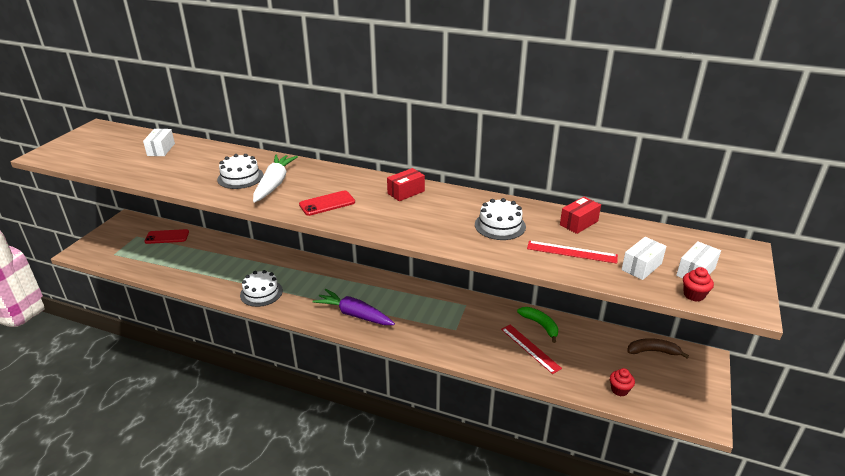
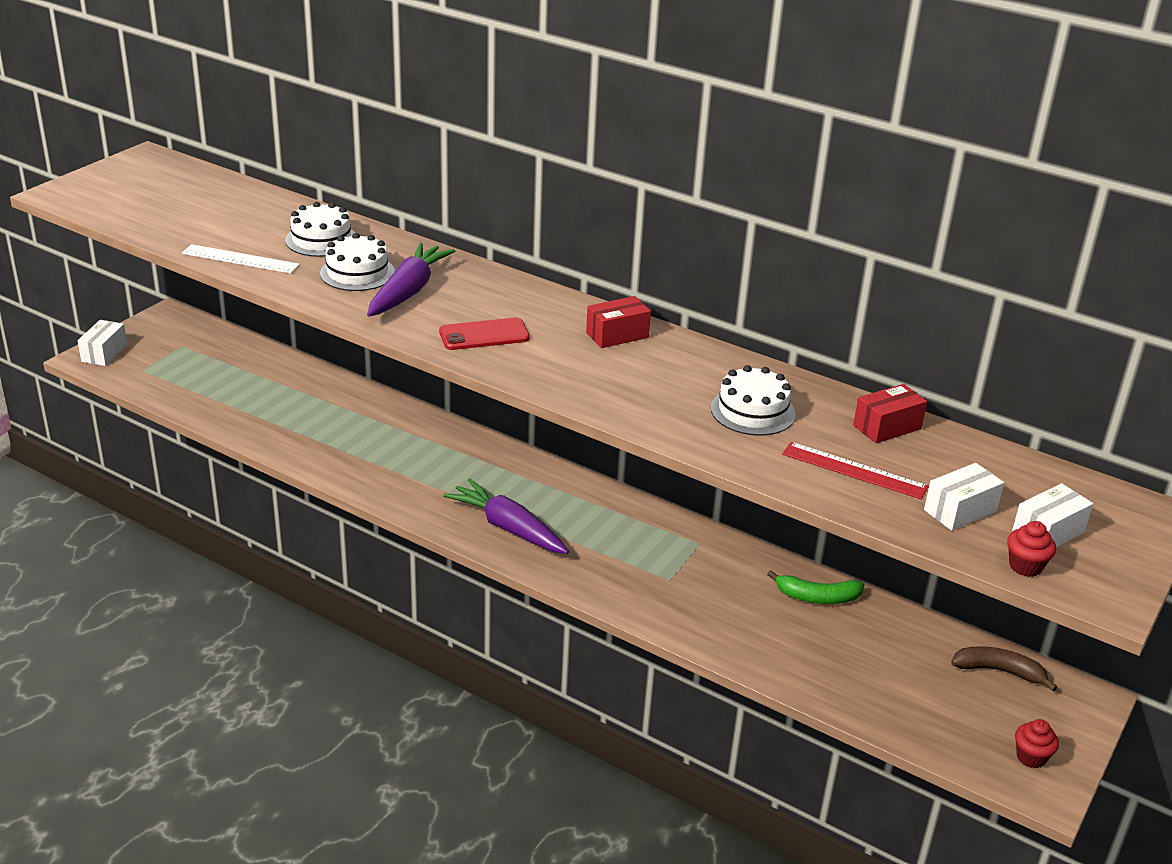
camera: 10 degrees right, 0 degrees up
(161, 149) = (242, 209): white box -> white box (104, 353)
(165, 179) = (240, 259): none -> white ruler
(167, 237) = (230, 354): red phone -> none
(261, 293) = (365, 469): white cake -> white cake (321, 240)
(274, 184) = (408, 291): white carrot -> purple carrot
(530, 348) = (786, 630): red ruler -> none
(540, 325) = (817, 597): green banana -> green banana turned 120 degrees clockwise
(619, 390) = (915, 719): red cupcake -> red cupcake (1031, 757)

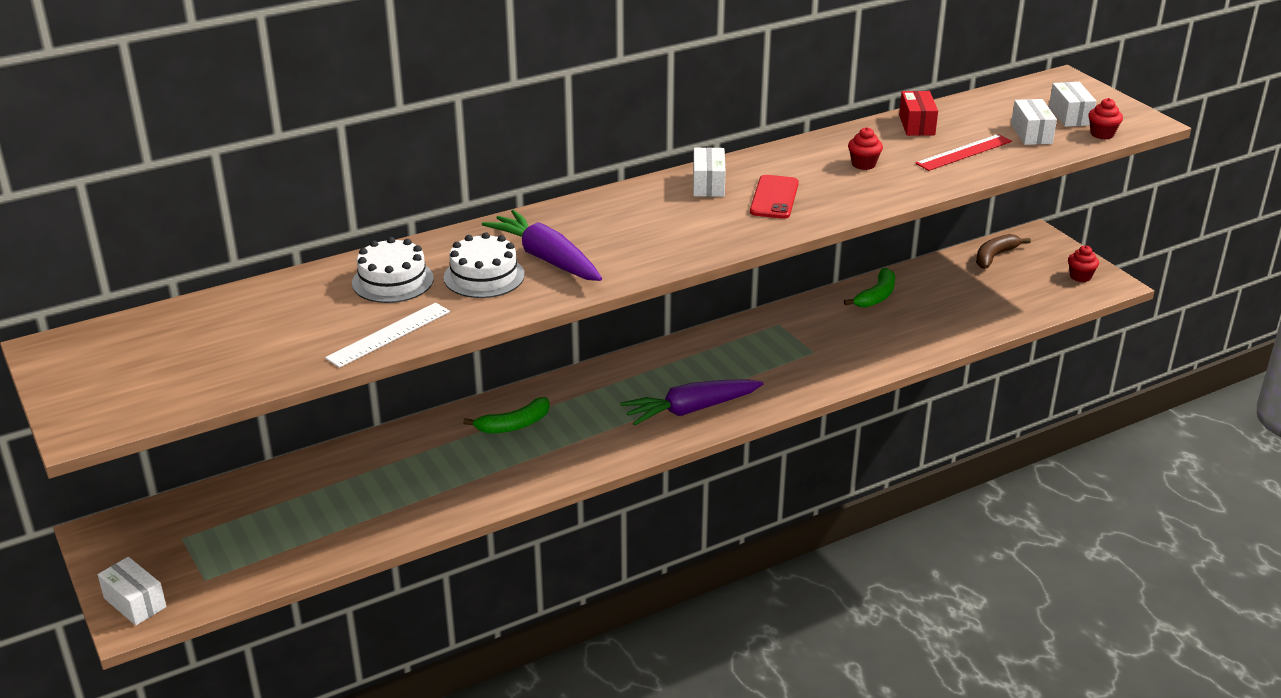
camera: 60 degrees left, 0 degrees up
(414, 440) = (514, 425): none -> green banana
(484, 335) = (659, 241): red phone -> red phone (774, 198)
(617, 335) = (708, 184): red box -> white box
(752, 411) = (863, 164): white cake -> red cupcake

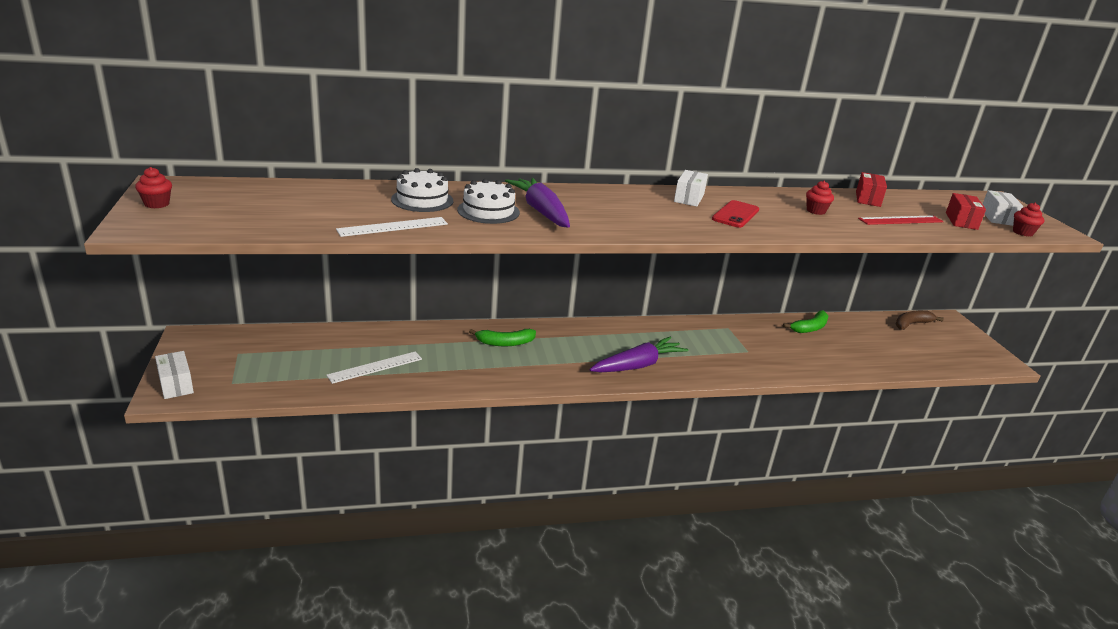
camera: 15 degrees right, 5 degrees down
(371, 506) = (375, 367): none -> white ruler
(691, 410) = (638, 365): purple carrot -> purple carrot turned 150 degrees clockwise
(1031, 134) = (961, 221): white box -> red box
(1080, 276) = (978, 352): red cupcake -> red cupcake (157, 204)

